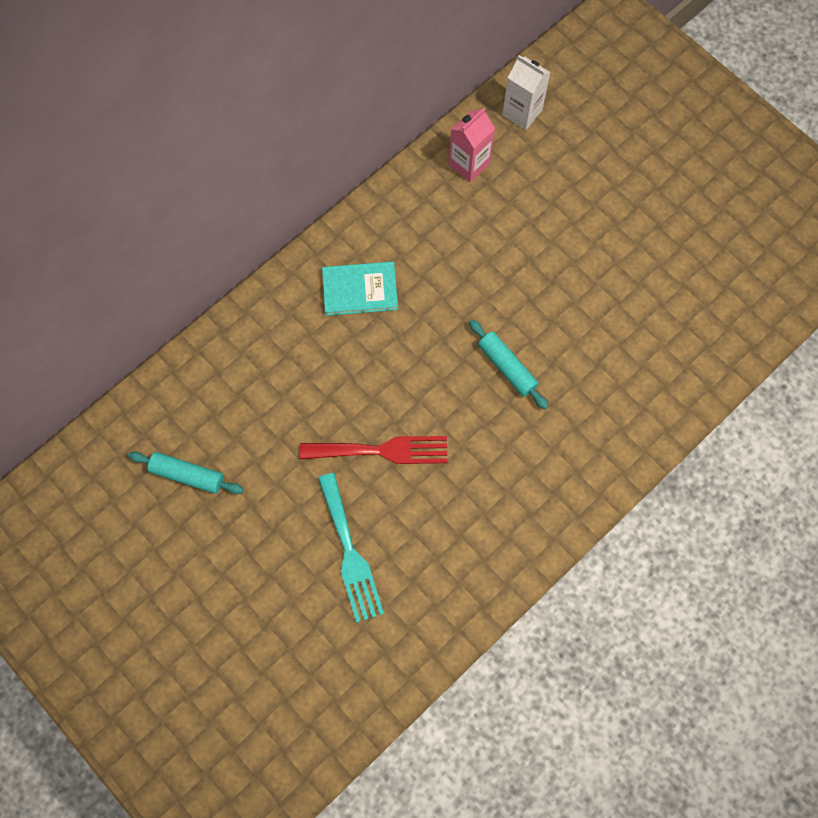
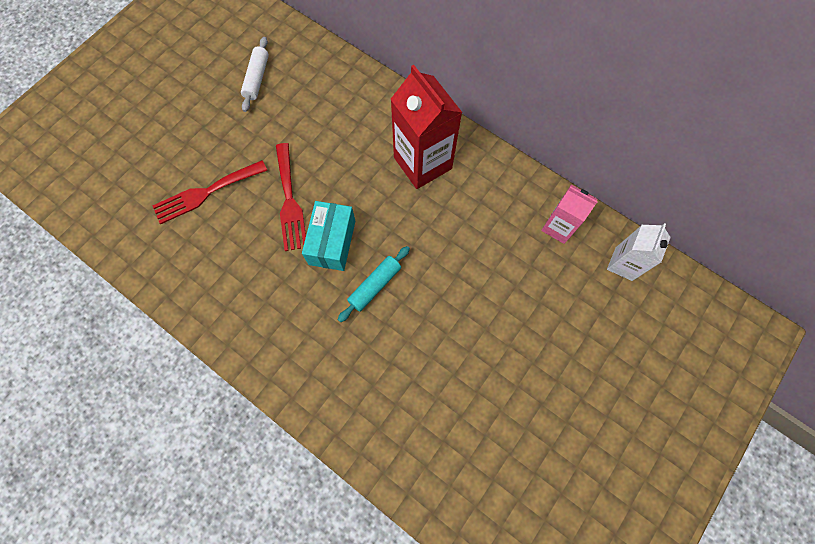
camera: 80 degrees right, 0 degrees up
(187, 475) = (257, 78): turquoise rolling pin -> white rolling pin
(350, 553) = (206, 193): turquoise fork -> red fork
(360, 290) = (422, 163): turquoise book -> red carton
(445, 407) = (332, 242): none -> turquoise box

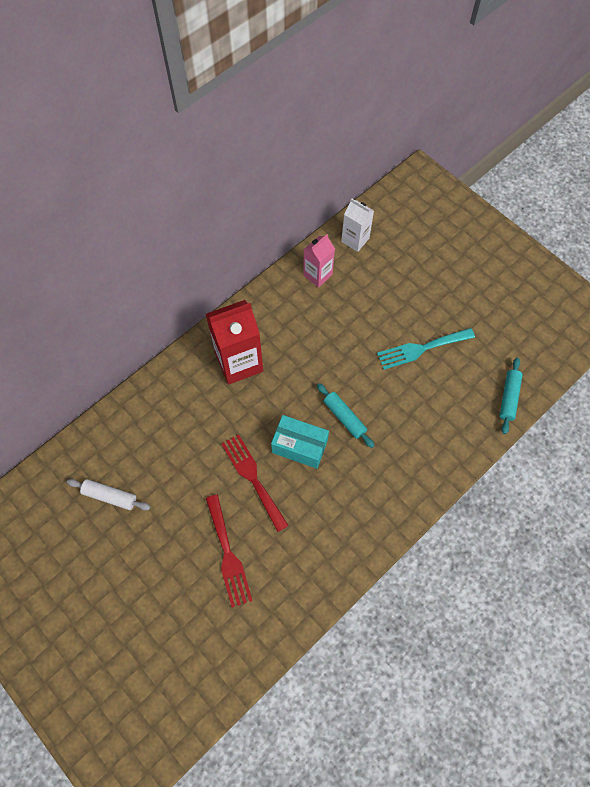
camera: 80 degrees left, 5 degrees down
(290, 201) = (253, 478): red fork -> red fork turned 120 degrees counterclockwise
(438, 494) = (508, 398): none -> turquoise rolling pin
(485, 367) = (421, 349): none -> turquoise fork

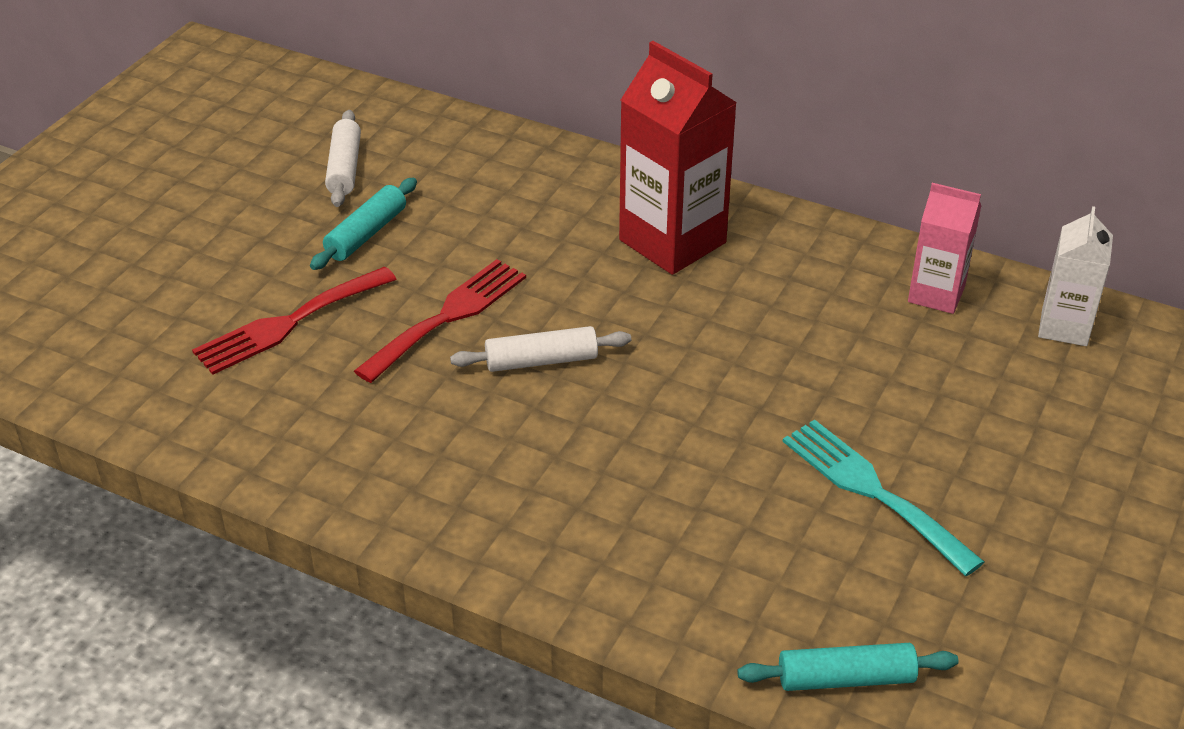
camera: 70 degrees right, 25 degrees down
(299, 446) = (541, 361): turquoise box -> white rolling pin
(344, 417) = (637, 408): turquoise rolling pin -> turquoise rolling pin (366, 234)

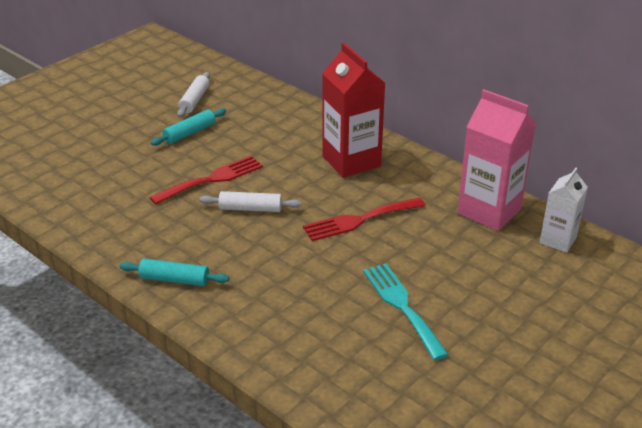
camera: 15 degrees right, 5 degrees down
(289, 323) = (129, 169): red fork -> red fork (359, 220)
(845, 678) = (338, 400): turquoise rolling pin -> turquoise rolling pin (174, 279)
(936, 294) = (489, 211): pink carton -> pink carton, size x1.70

